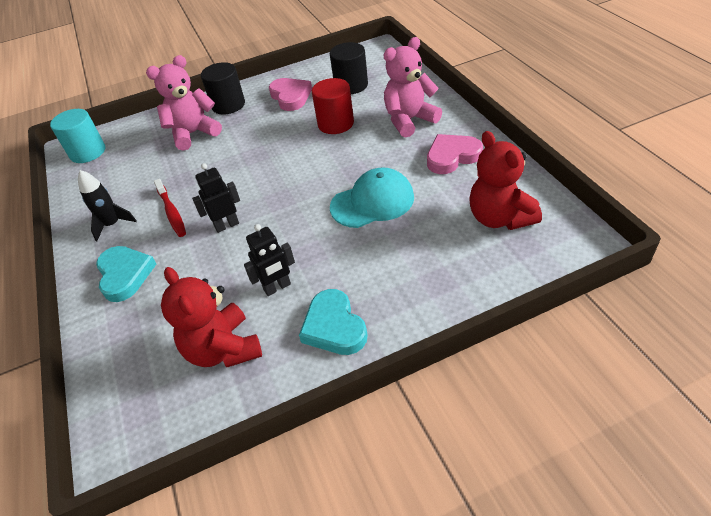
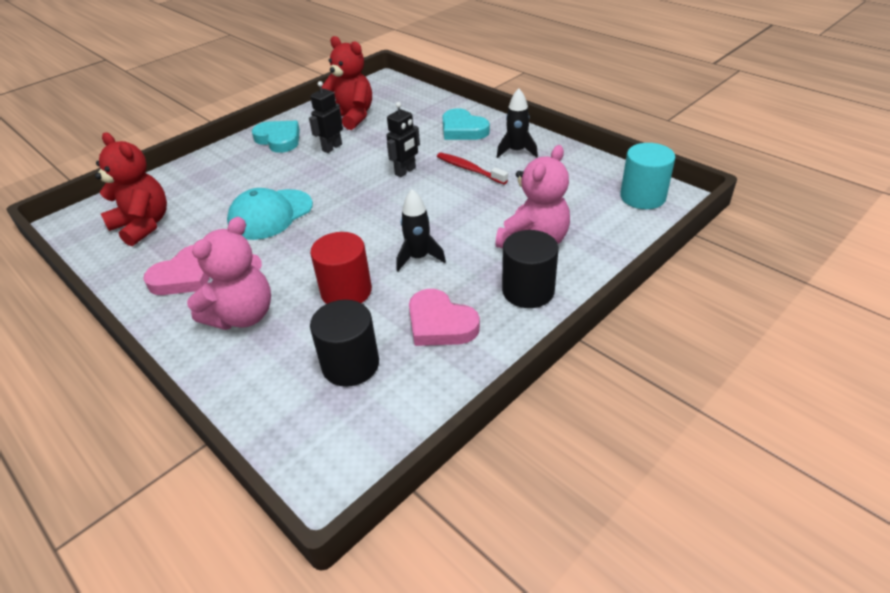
camera: 155 degrees right, 5 degrees down
(275, 137) = (418, 258): none -> black rocket

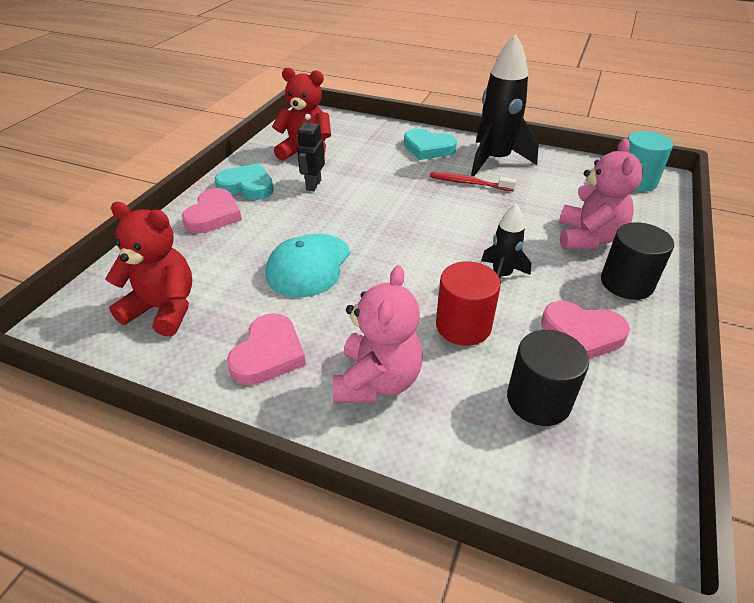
camera: 25 degrees left, 0 degrees up
(234, 159) = (213, 215): none -> pink heart
(405, 171) = (410, 195): black robot -> none
(516, 151) = (495, 160): black rocket -> black rocket, size x1.85

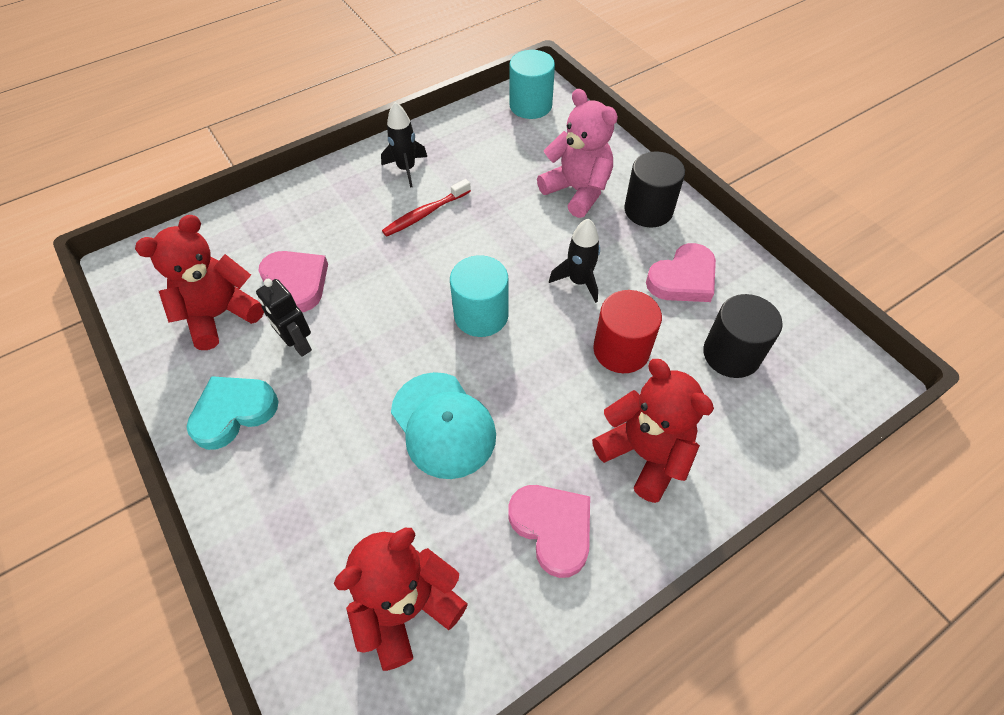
camera: 55 degrees left, 15 degrees up
(213, 215) = (263, 477): pink heart -> pink heart (297, 282)
(377, 381) = (644, 454): pink teddy bear -> red teddy bear
(414, 242) = (481, 315): none -> turquoise cylinder
(428, 148) = (330, 204): turquoise heart -> none
(495, 160) = (406, 169): black rocket -> black rocket, size x0.54

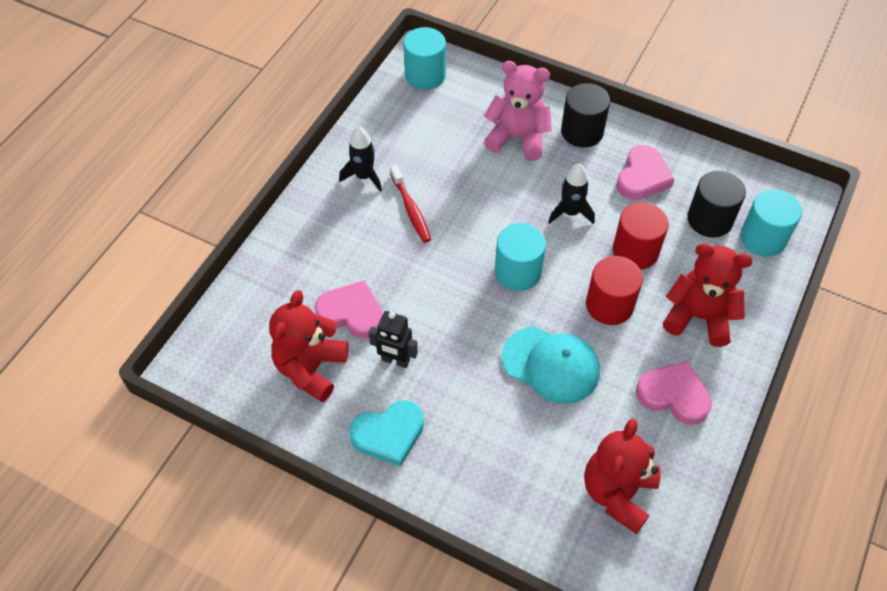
camera: 30 degrees left, 0 degrees up
(233, 412) = (388, 434): turquoise heart -> turquoise heart turned 135 degrees counterclockwise
(425, 214) = (411, 209): red toothbrush -> red toothbrush turned 45 degrees counterclockwise
(552, 392) = (609, 305): none -> red cylinder
(784, 402) = (763, 238): none -> turquoise cylinder

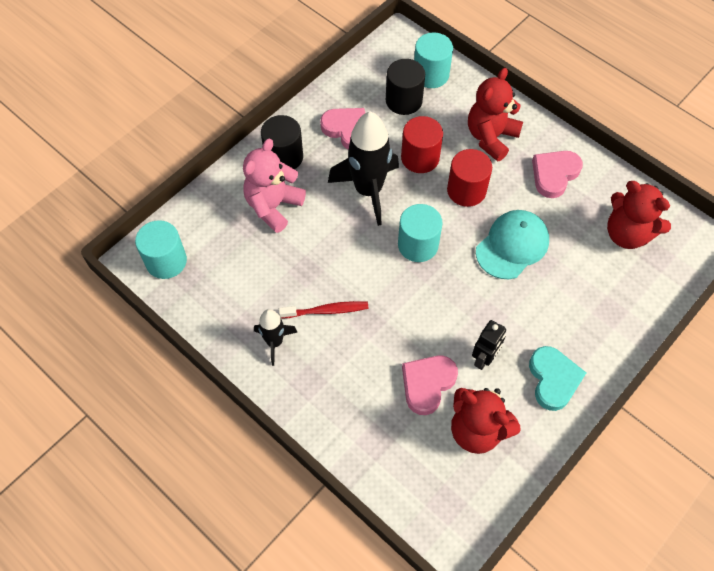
camera: 75 degrees left, 5 degrees up
(570, 212) = (368, 190): black rocket -> black rocket, size x1.85

